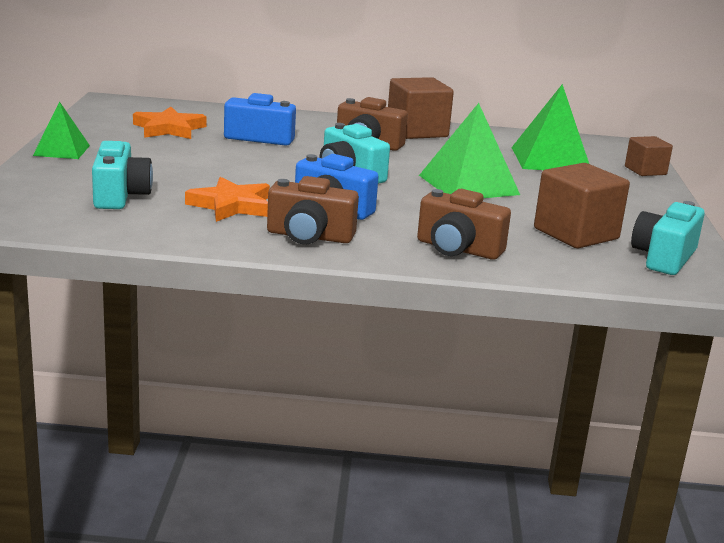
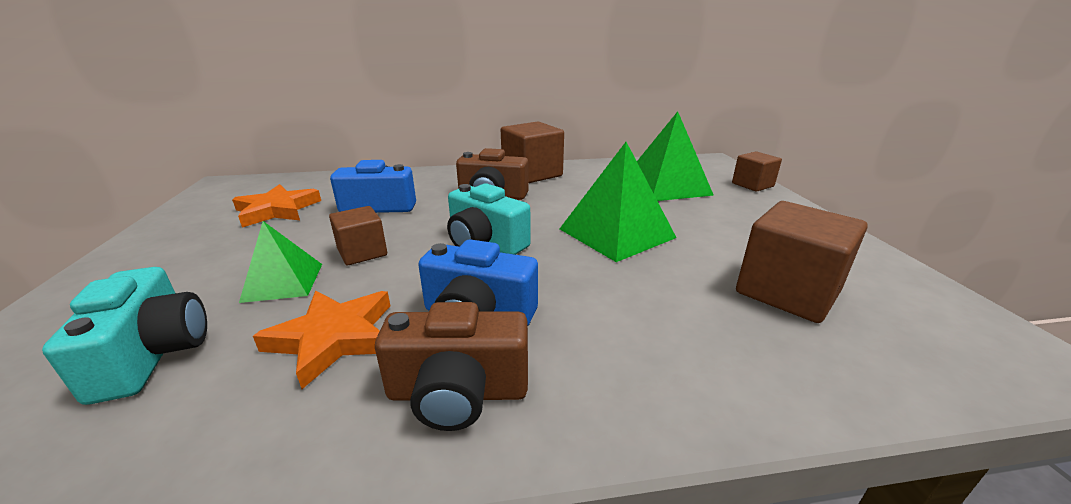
camera: 10 degrees left, 5 degrees up
(61, 150) = (114, 268): green pyramid -> green pyramid (283, 282)
(247, 167) = (362, 252): none -> brown cube
(458, 249) = (682, 366): brown camera -> none
(664, 258) = (922, 316): turquoise camera -> none

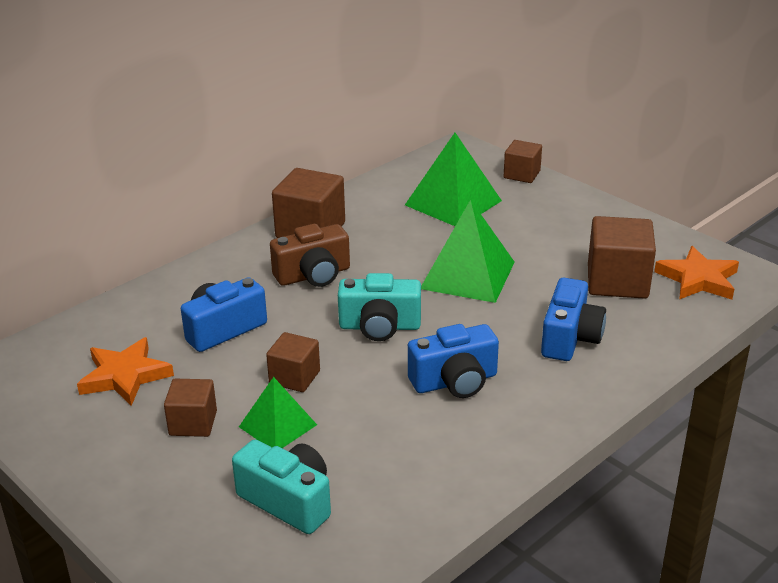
camera: 35 degrees left, 5 degrees up
(244, 253) = (193, 423): none -> brown cube
(334, 338) = (387, 436): orange star -> orange star (698, 279)
(458, 393) = (504, 425): brown camera -> none
(664, 327) = (570, 338): none -> blue camera

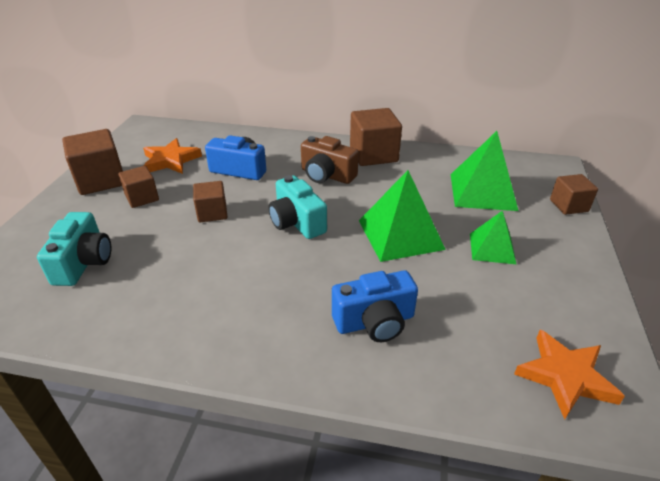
camera: 55 degrees right, 5 degrees up
(277, 425) = (158, 227): green pyramid -> green pyramid (492, 248)
(455, 381) = (262, 282): blue camera -> none
(617, 281) = (490, 319): brown cube -> brown cube (101, 180)

